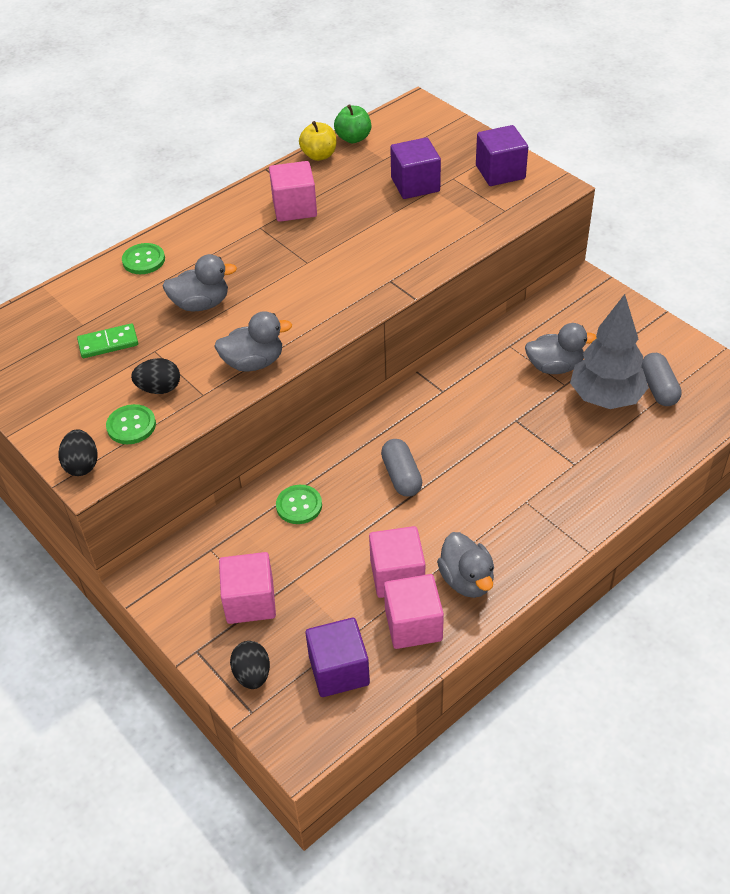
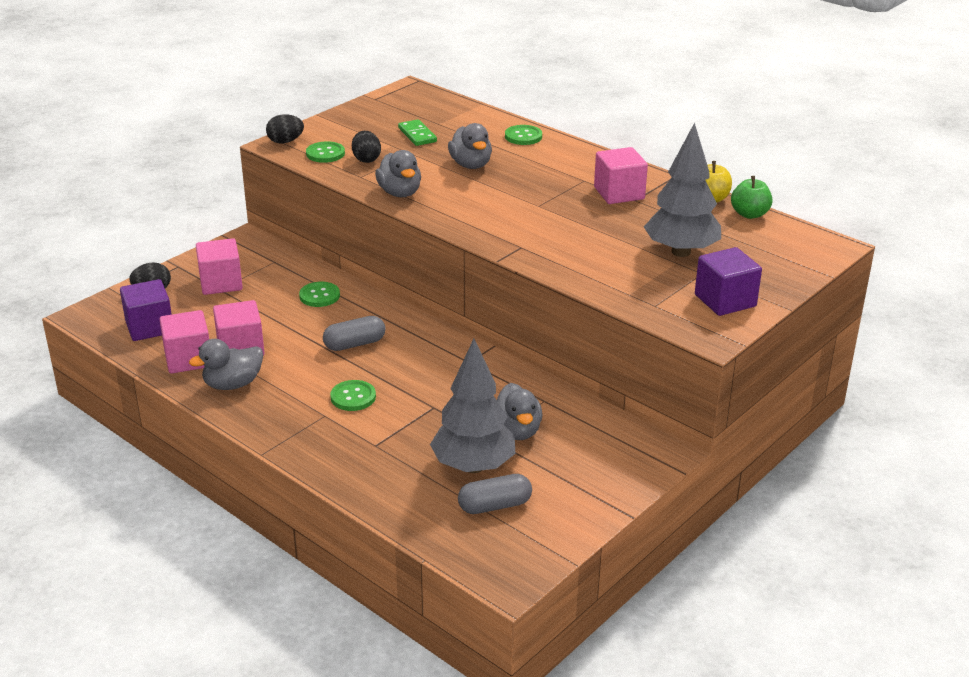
camera: 80 degrees right, 15 degrees down
(415, 185) = (681, 252): purple cube -> grey tree
(496, 479) = (353, 397): none -> green button

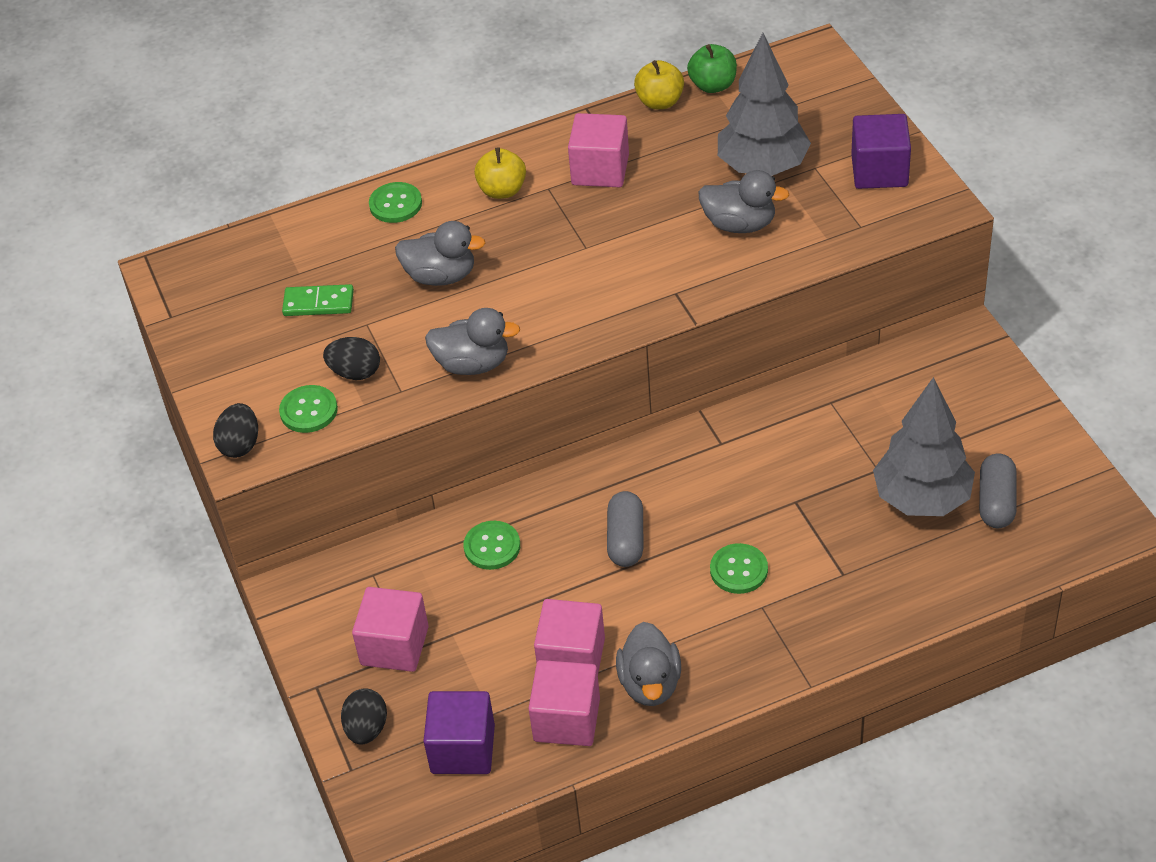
camera: 60 degrees left, 15 degrees up
(517, 431) = (875, 443): grey duck -> grey duck (739, 224)
(567, 166) = (502, 190): none -> yellow apple

